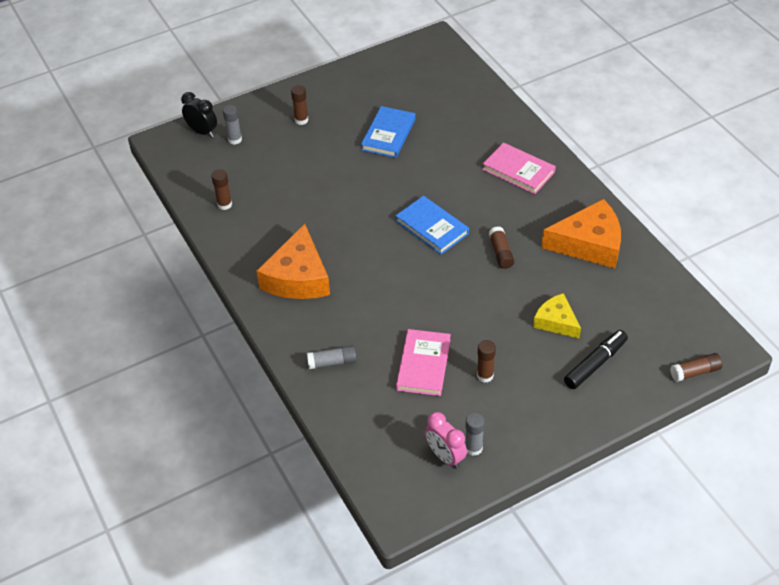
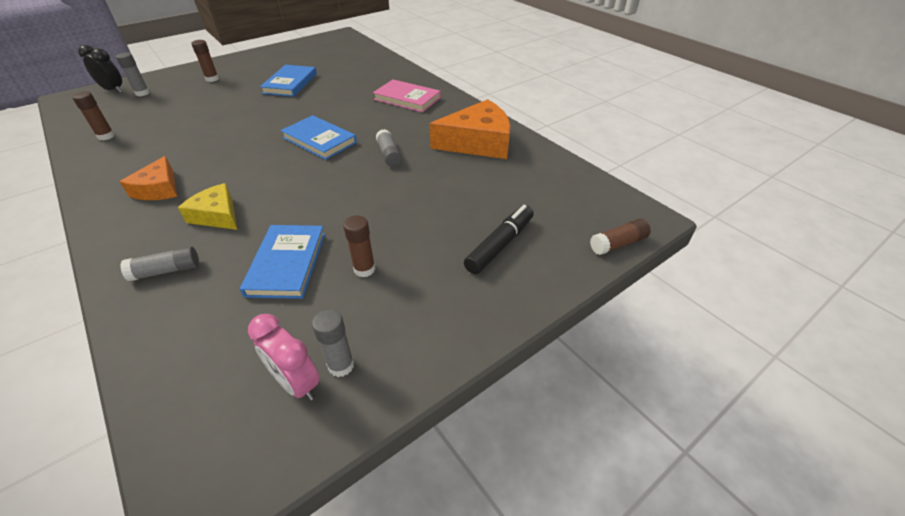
camera: 10 degrees left, 5 degrees down
(298, 277) = (158, 189): orange cheese -> orange cheese, size x0.59
(423, 364) = (287, 263): pink book -> blue book
(501, 253) = (389, 154): brown glue stick -> grey glue stick
(556, 321) = (450, 207): yellow cheese -> yellow cheese (217, 215)

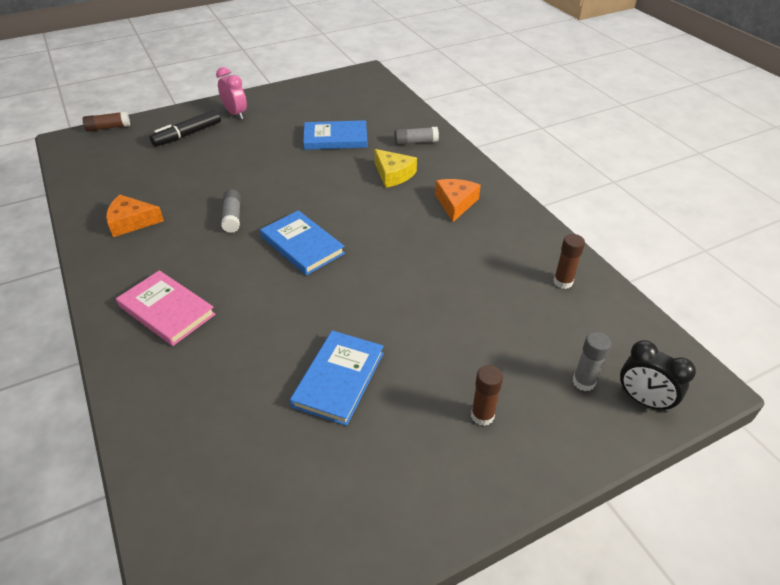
camera: 170 degrees left, 0 degrees up
(287, 263) = (335, 138): blue book -> blue book turned 75 degrees clockwise
(296, 383) = (329, 93): pink clock -> pink clock (235, 114)
(341, 365) = (307, 96): grey glue stick -> none
(364, 269) = (285, 131): brown glue stick -> none
(478, 142) = (131, 222): orange cheese -> orange cheese, size x0.59

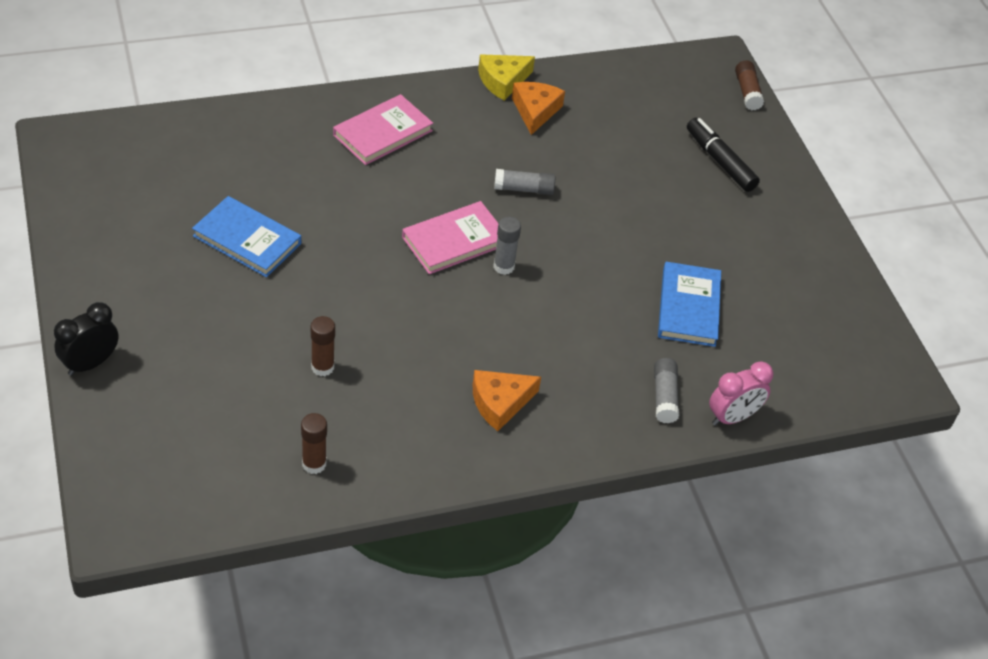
camera: 95 degrees right, 5 degrees up
(235, 114) = (772, 211): pink clock -> pink clock (732, 417)
(302, 245) = (454, 241): blue book -> pink book
(393, 174) = (583, 352): yellow cheese -> yellow cheese (502, 81)
(455, 203) = (500, 402): orange cheese -> orange cheese turned 135 degrees clockwise
(482, 415) = (161, 331): brown glue stick -> brown glue stick (322, 367)
(583, 382) = (164, 424): grey glue stick -> grey glue stick (503, 266)
(643, 400) = (121, 465): black clock -> black clock (90, 363)

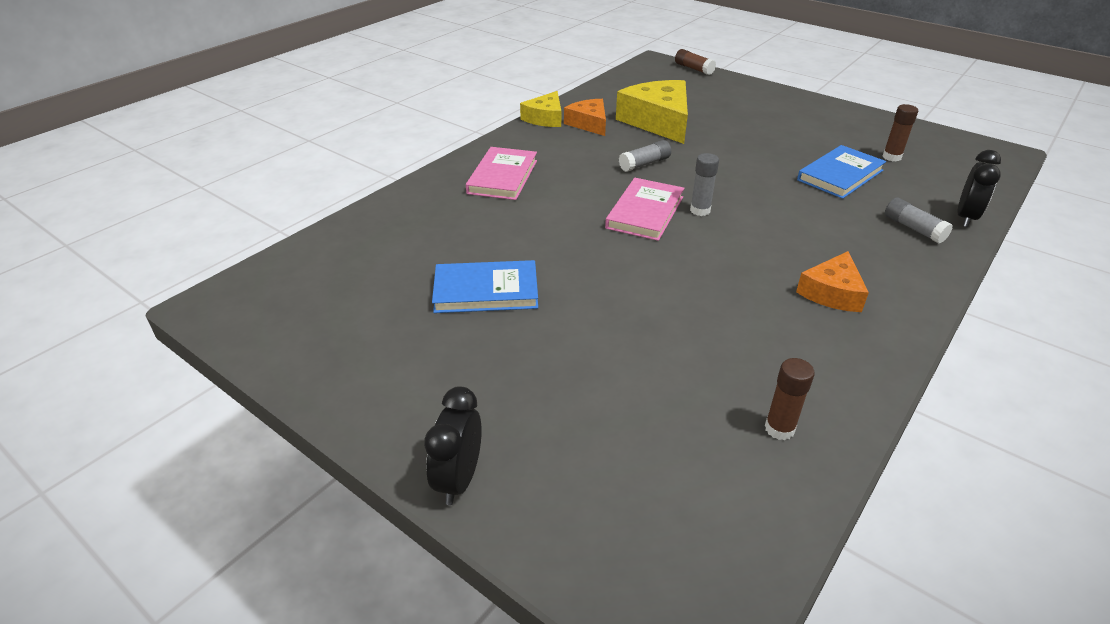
camera: 30 degrees left, 10 degrees down
(322, 367) = (675, 347): brown glue stick -> brown glue stick (891, 157)
(606, 145) = (658, 121): none -> yellow cheese
(688, 307) = (840, 175): blue book -> blue book turned 75 degrees clockwise
(720, 161) = (732, 102): black marker -> none
(732, 417) = (965, 217): pink clock -> black clock

